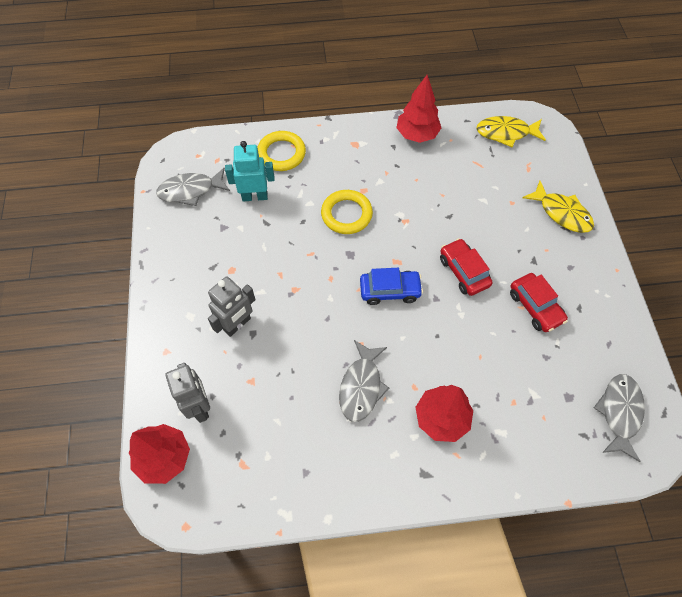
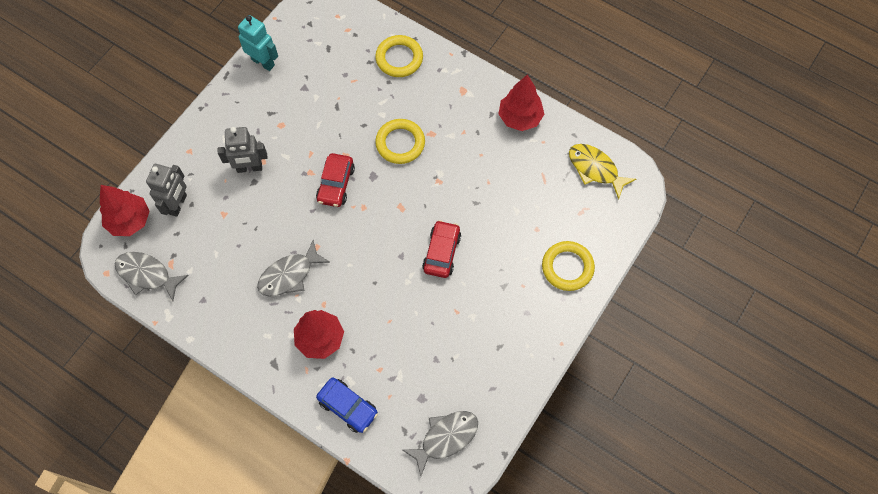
camera: 40 degrees right, 5 degrees up
(190, 191) = (307, 41): grey fish -> grey fish (147, 275)
(255, 196) = (347, 79): turquoise robot -> turquoise robot (263, 62)
(390, 290) = (374, 224): blue car -> blue car (348, 407)
(535, 306) = (467, 319): red car -> red car (336, 184)
(561, 213) = (567, 267): yellow fish -> yellow ring

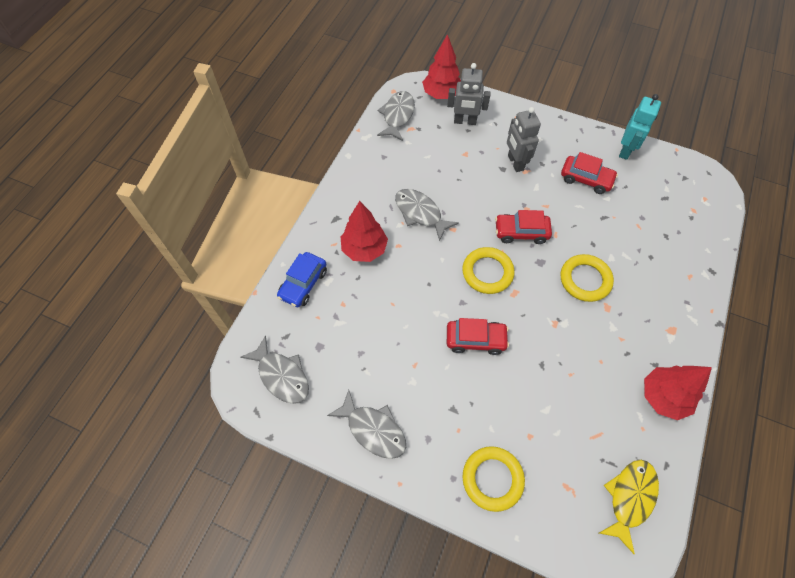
camera: 80 degrees right, 5 degrees down
(288, 108) = (586, 179): none -> red car
(399, 58) = (682, 261): yellow ring -> yellow ring (487, 272)
(511, 358) = (373, 429): none -> grey fish

